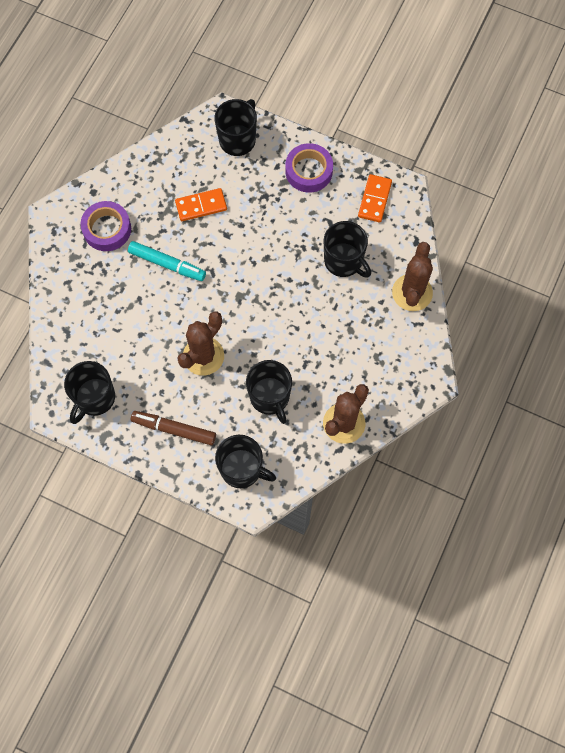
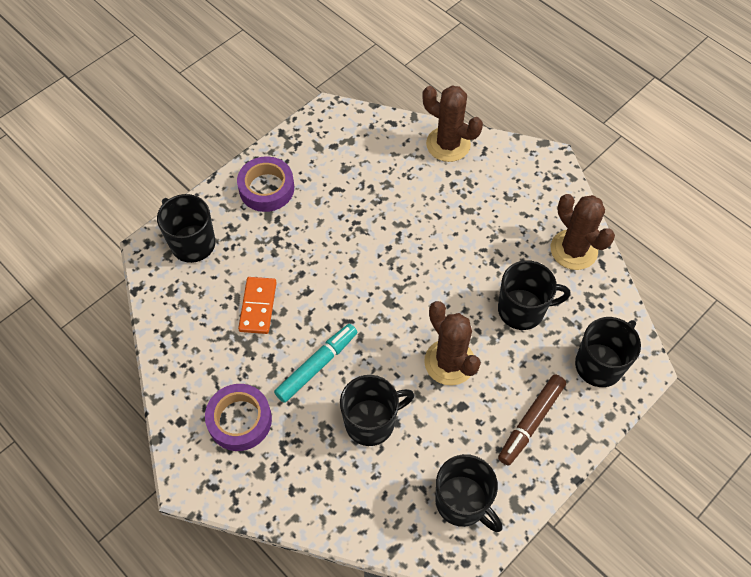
camera: 70 degrees left, 10 degrees down
(344, 261) = (388, 191): black mug -> black mug (371, 422)
(374, 199) = (328, 141): orange domino -> none

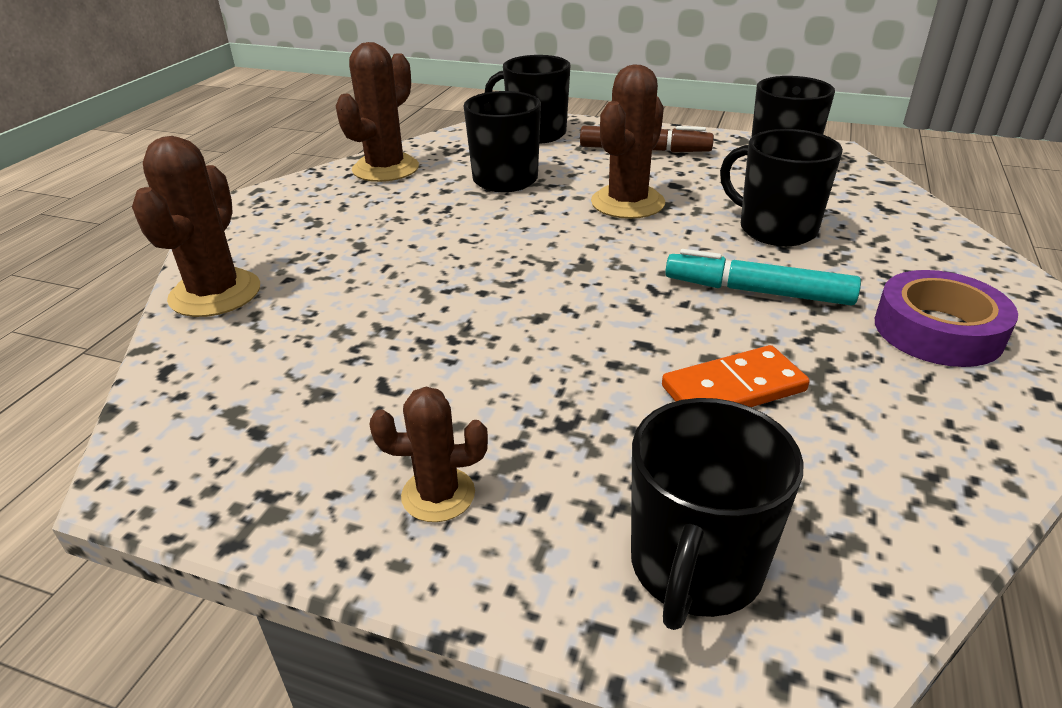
camera: 115 degrees left, 25 degrees down
(266, 188) = (438, 495): purple tape -> brown cactus

